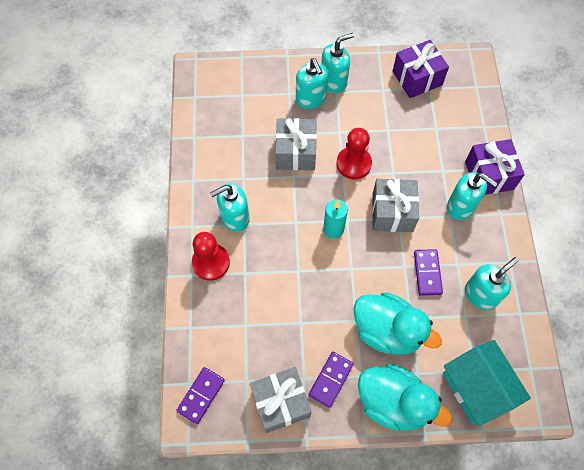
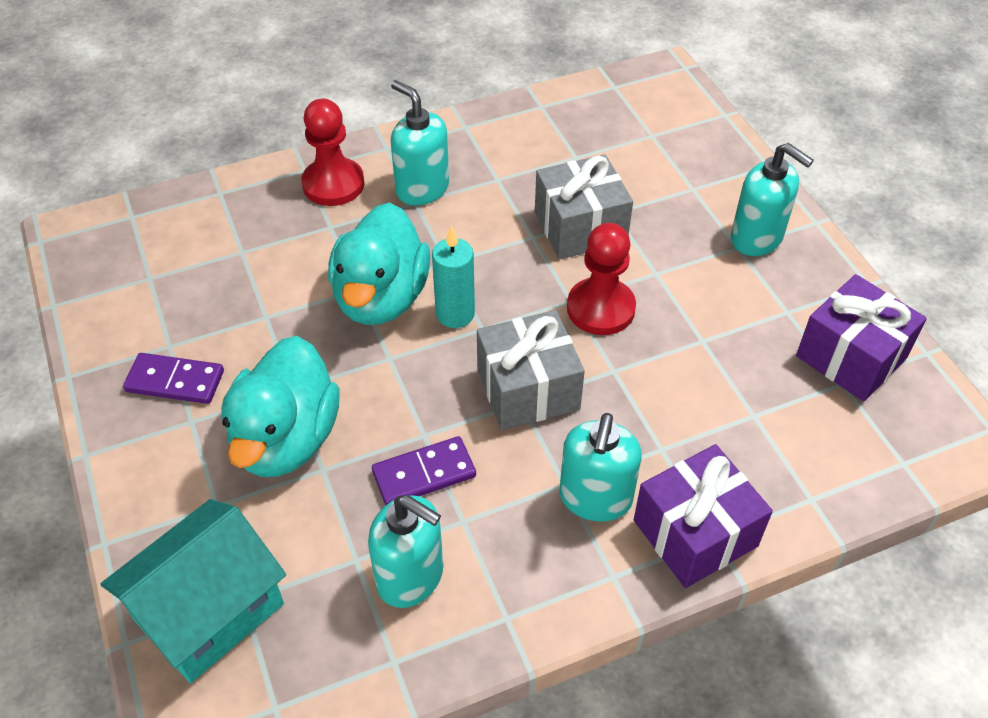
camera: 70 degrees right, 15 degrees down
(201, 395) = (115, 234): purple domino -> none
(281, 403) = (122, 327): grey gift -> none
(311, 99) = (699, 218): turquoise soap dispenser -> none
(393, 402) = (152, 480): turquoise duck -> turquoise duck (381, 298)

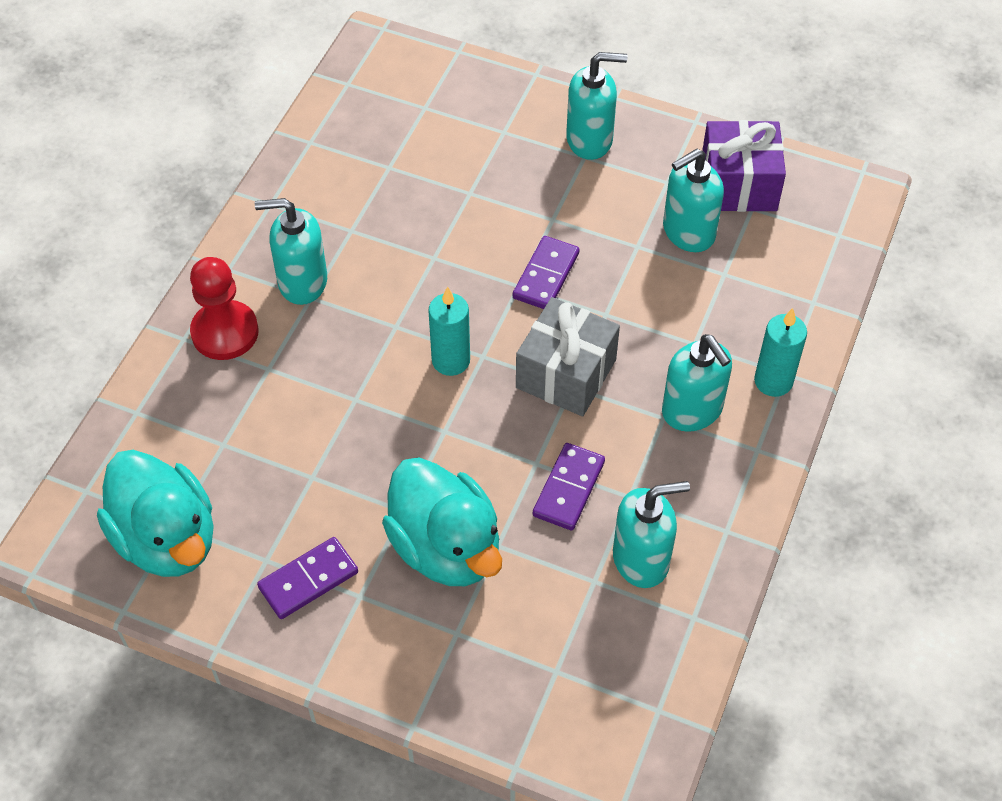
camera: 45 degrees left, 5 degrees up
(209, 611) = (544, 698): turquoise house -> none
(381, 298) = (381, 392): turquoise duck -> turquoise duck (167, 539)
(580, 227) = (459, 223): grey gift -> none
(600, 308) = (546, 275): red pawn -> purple domino
(695, 533) = (773, 381): purple gift -> turquoise candle
(759, 361) = (688, 232): none -> turquoise soap dispenser

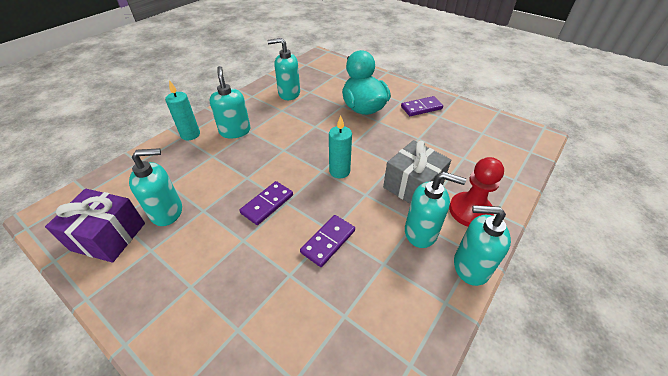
camera: 165 degrees left, 10 degrees down
(167, 539) = (485, 129): turquoise duck -> none
(566, 373) = (283, 155): grey gift -> grey gift (413, 186)
(568, 488) = (305, 116): purple domino -> purple domino (328, 241)
(590, 140) = (176, 301): turquoise soap dispenser -> turquoise soap dispenser (470, 266)

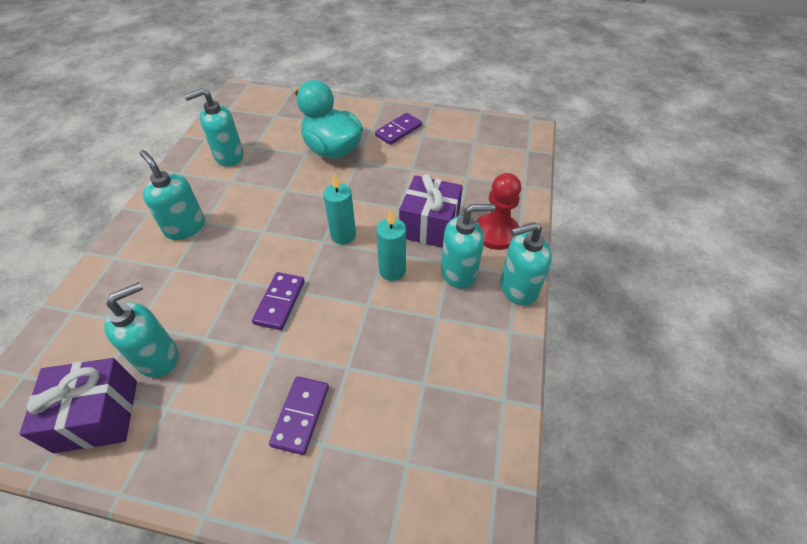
camera: 25 degrees left, 5 degrees up
(190, 135) = (125, 251): turquoise candle -> turquoise candle (392, 270)
(328, 241) = (370, 317): purple domino -> purple domino (301, 415)
(413, 186) = (429, 225): grey gift -> purple gift

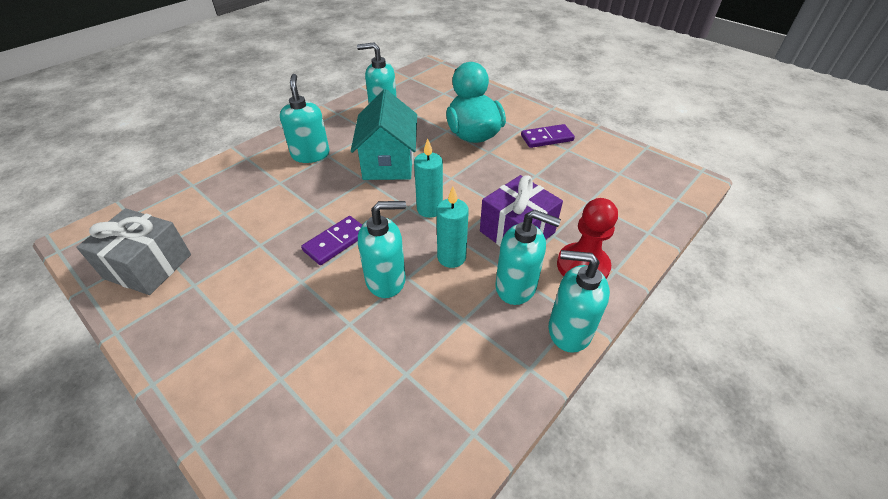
camera: 30 degrees right, 5 degrees down
(97, 415) = (148, 266): purple gift -> grey gift
(158, 357) = (218, 243): turquoise soap dispenser -> turquoise soap dispenser (386, 280)
(272, 205) = (388, 162): none -> turquoise house
(301, 415) = (281, 344): purple domino -> none

